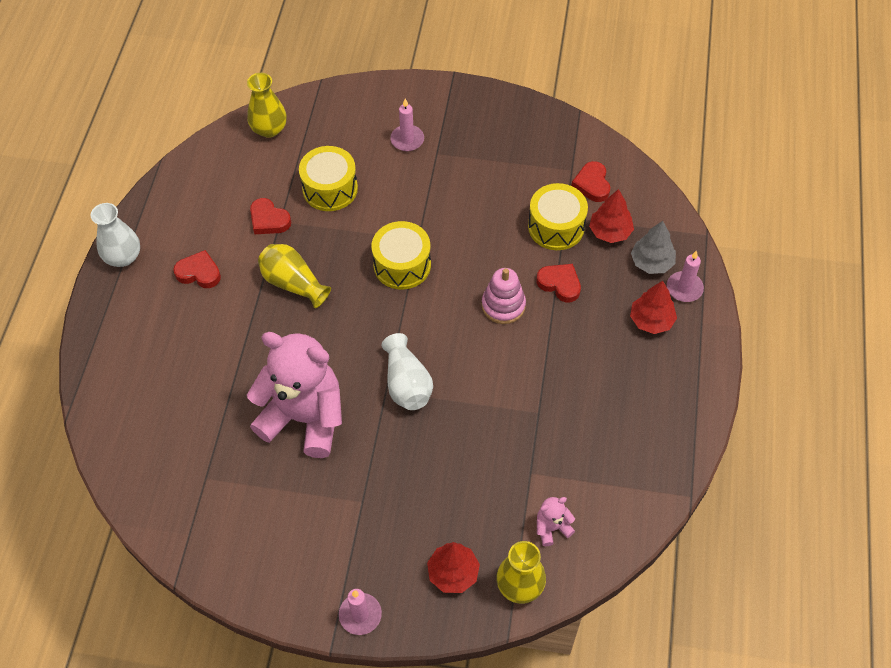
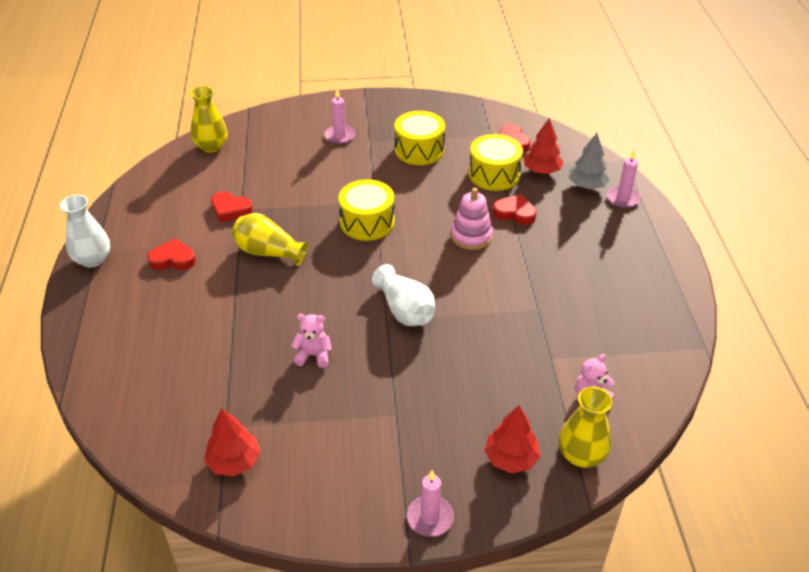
camera: 15 degrees left, 15 degrees down
(304, 418) = (313, 355): pink teddy bear -> pink teddy bear, size x0.40
(330, 189) = (281, 179): yellow drum -> yellow drum (419, 150)
(651, 320) = (606, 225): red tree -> red tree (234, 461)

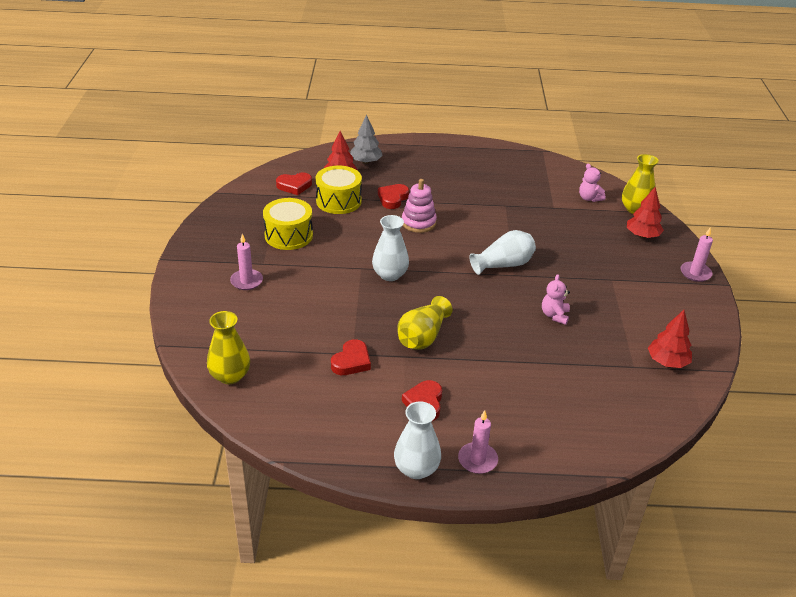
camera: 85 degrees left, 5 degrees down
(367, 222) = (390, 274): yellow drum -> white vase
(623, 198) = (385, 150): pink candle -> pink candle (477, 460)

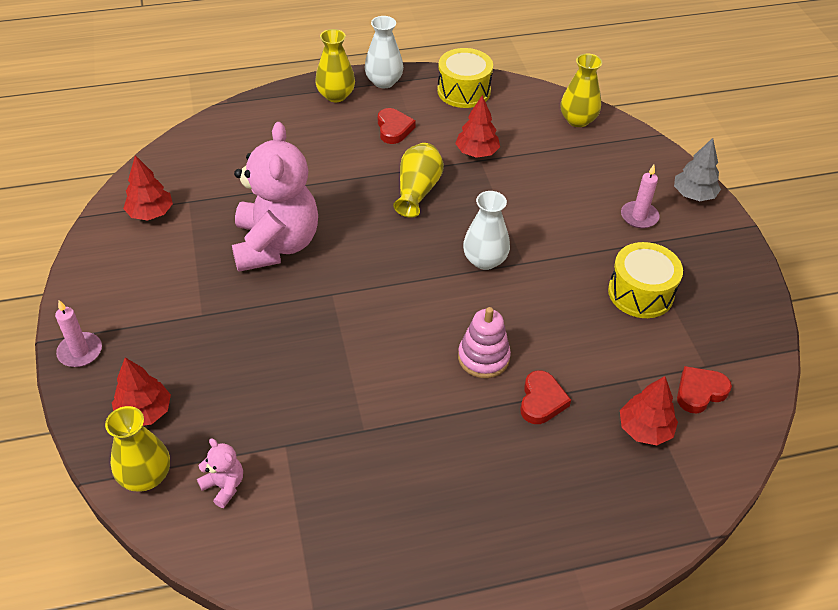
camera: 165 degrees right, 10 degrees up
(338, 201) = (616, 374): yellow drum -> yellow drum (463, 91)
(351, 361) = (477, 152): red heart -> red tree
(366, 162) = (629, 486): grey tree -> grey tree (693, 195)
(477, 460) = (336, 95): pink candle -> yellow vase
(503, 264) = (347, 307): white vase -> none
(554, 315) = (276, 245): pink teddy bear -> pink teddy bear, size x2.50

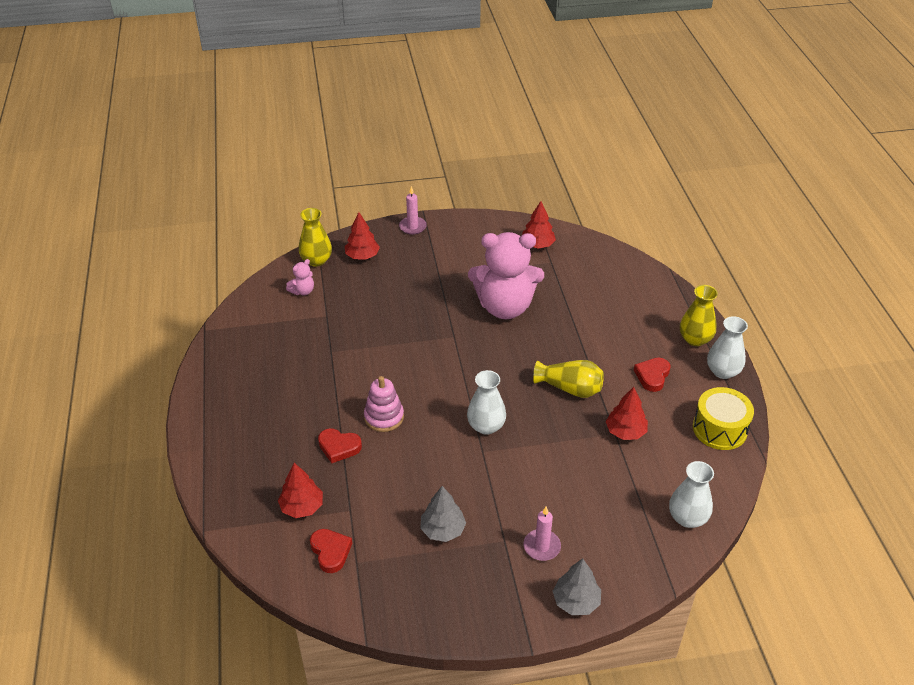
camera: 95 degrees right, 5 degrees down
(394, 129) = (652, 376): red heart -> red heart turned 120 degrees clockwise
(578, 120) = (687, 518): yellow vase -> white vase
(640, 293) = (443, 530): yellow drum -> grey tree

